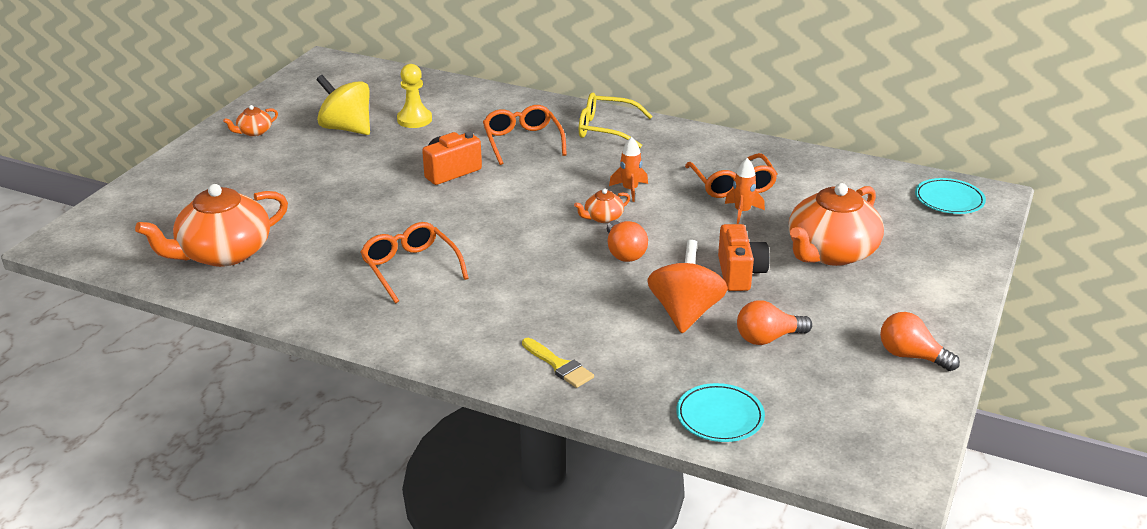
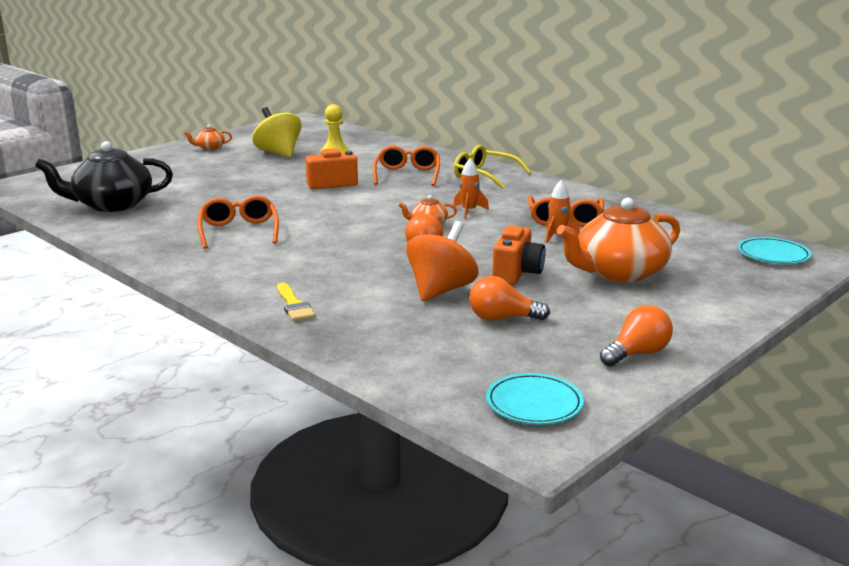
camera: 20 degrees right, 10 degrees down
(223, 253) = (112, 205): orange teapot -> black teapot
(720, 416) = (403, 362): turquoise plate -> turquoise plate (534, 403)
(911, 356) = (637, 353): orange light bulb -> orange light bulb turned 90 degrees clockwise

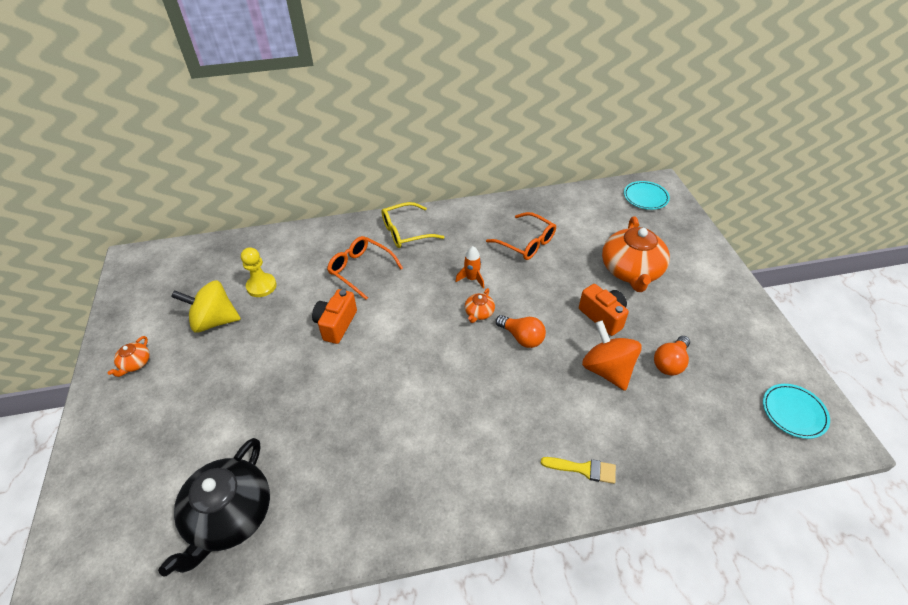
camera: 55 degrees left, 25 degrees up
(239, 231) = (396, 438): orange glasses -> none
(557, 236) = (554, 263): orange rocket -> none
(637, 353) = (748, 330): orange light bulb -> none

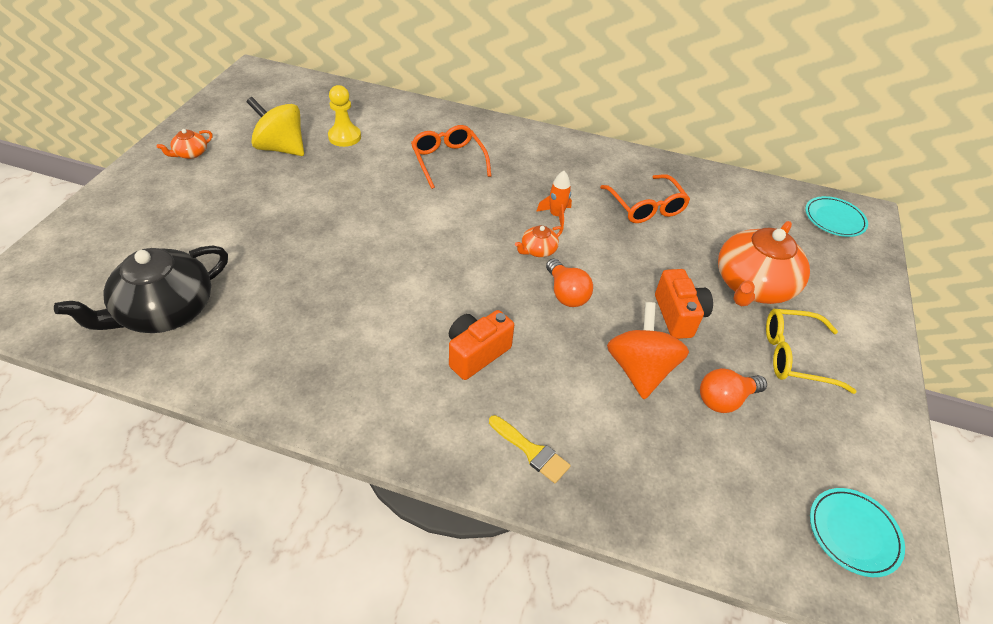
camera: 25 degrees right, 0 degrees up
(336, 324) = (386, 198): orange camera -> orange camera (476, 353)
(406, 232) = (521, 145): yellow glasses -> yellow glasses (795, 356)

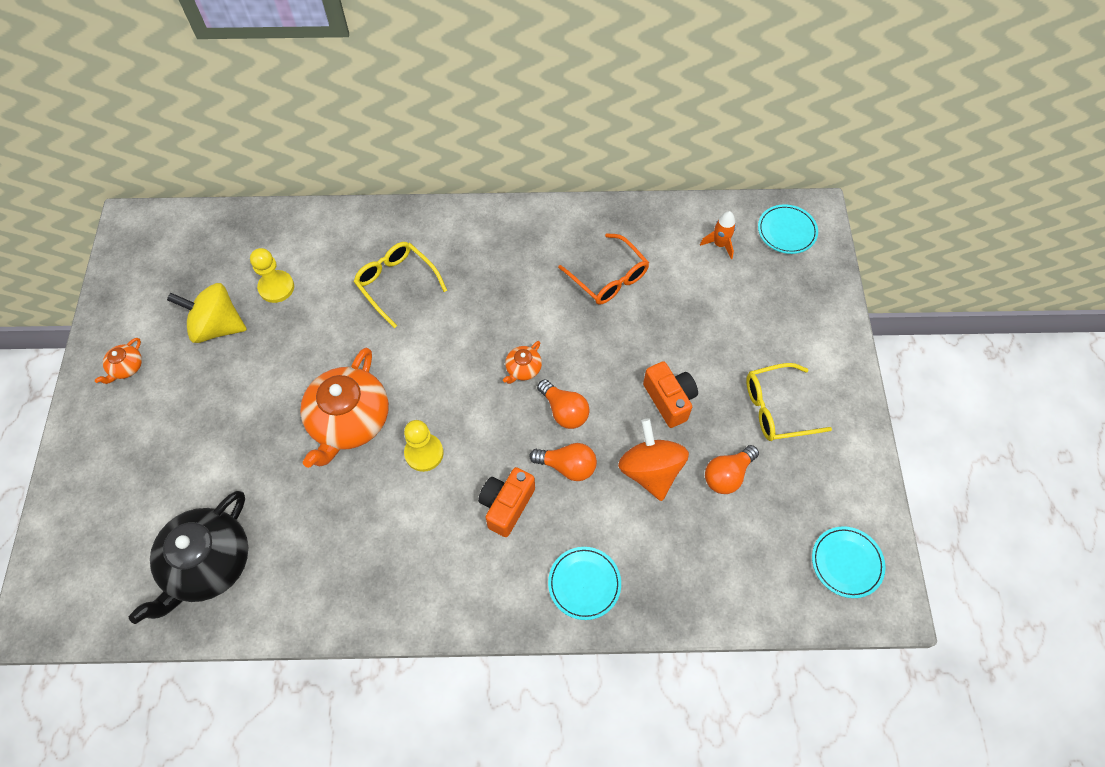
camera: 15 degrees left, 15 degrees up
(414, 286) = (424, 453): none -> yellow pawn
(448, 161) = (396, 284): orange glasses -> yellow glasses
(531, 451) = (584, 583): yellow brush -> turquoise plate
(552, 339) = (567, 466): none -> orange light bulb
(556, 216) = (527, 319): orange rocket -> orange rocket (719, 244)
(752, 285) = (727, 341): orange teapot -> orange teapot (349, 420)

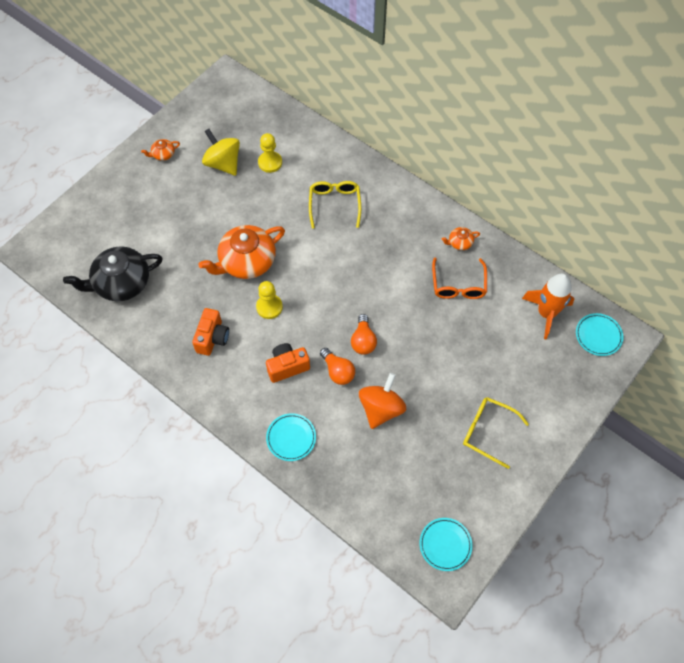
camera: 40 degrees right, 0 degrees up
(523, 369) = (361, 301): orange teapot -> orange teapot (459, 242)
(669, 400) = (428, 379): orange camera -> orange camera (212, 338)
(719, 244) = (546, 313): orange rocket -> orange rocket, size x1.86
(727, 475) = (422, 445): orange light bulb -> none

